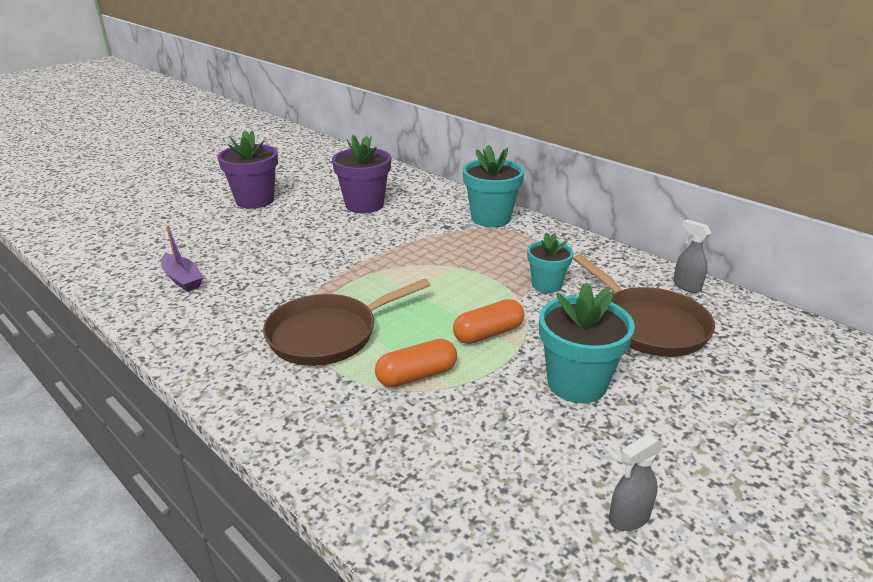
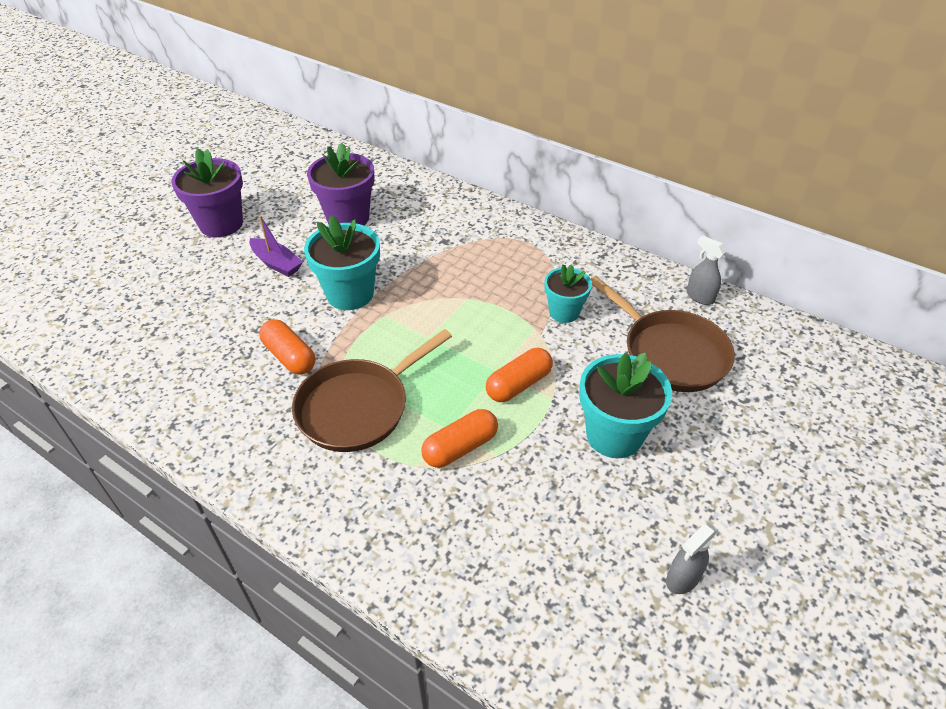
camera: 10 degrees left, 15 degrees up
(182, 279) = (177, 352): purple boat -> purple boat (276, 263)
(279, 292) = (289, 356): none -> orange capsule
(491, 218) = (489, 223): turquoise flower pot -> turquoise flower pot (350, 294)

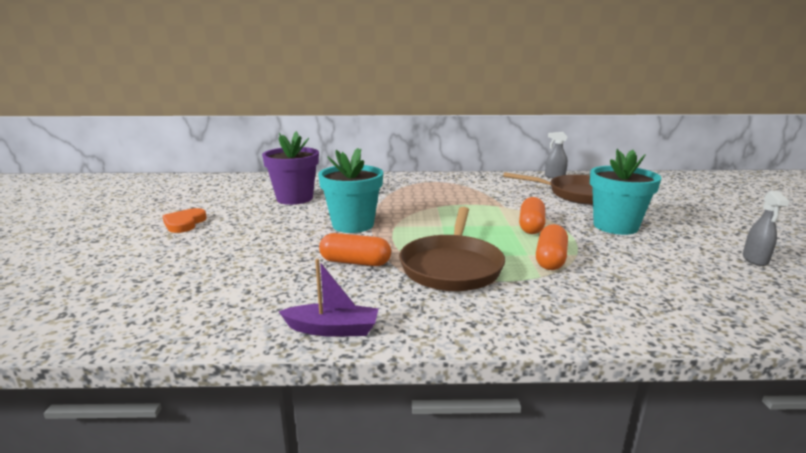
camera: 35 degrees left, 25 degrees down
(221, 224) = (184, 223): purple flower pot -> orange heart
(276, 263) = (268, 227): purple boat -> purple boat (332, 329)
(564, 312) = (501, 197): turquoise flower pot -> none

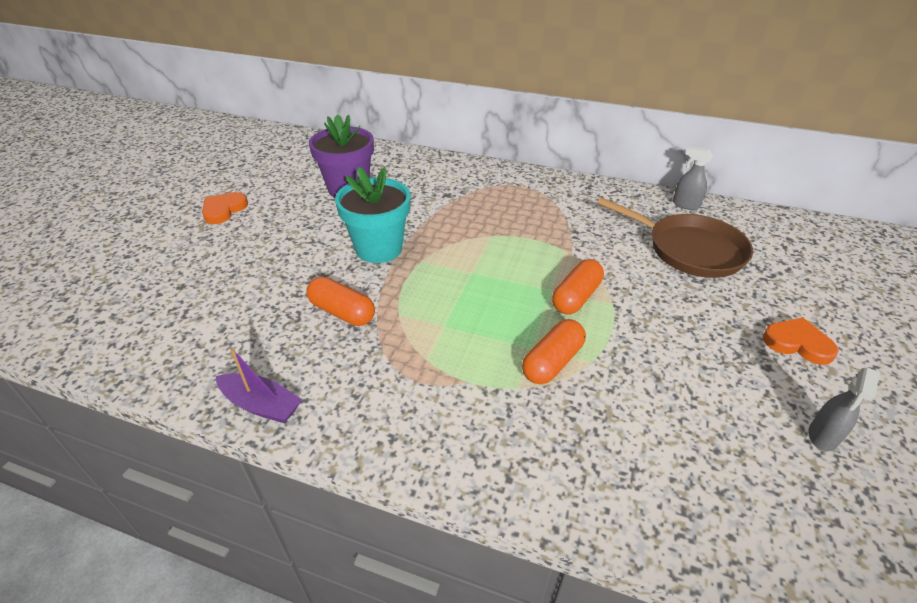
camera: 20 degrees right, 20 degrees up
(452, 266) = (434, 345): brown pan -> none
(615, 226) = (684, 323): turquoise flower pot -> none
(691, 224) = (797, 343): none -> orange heart

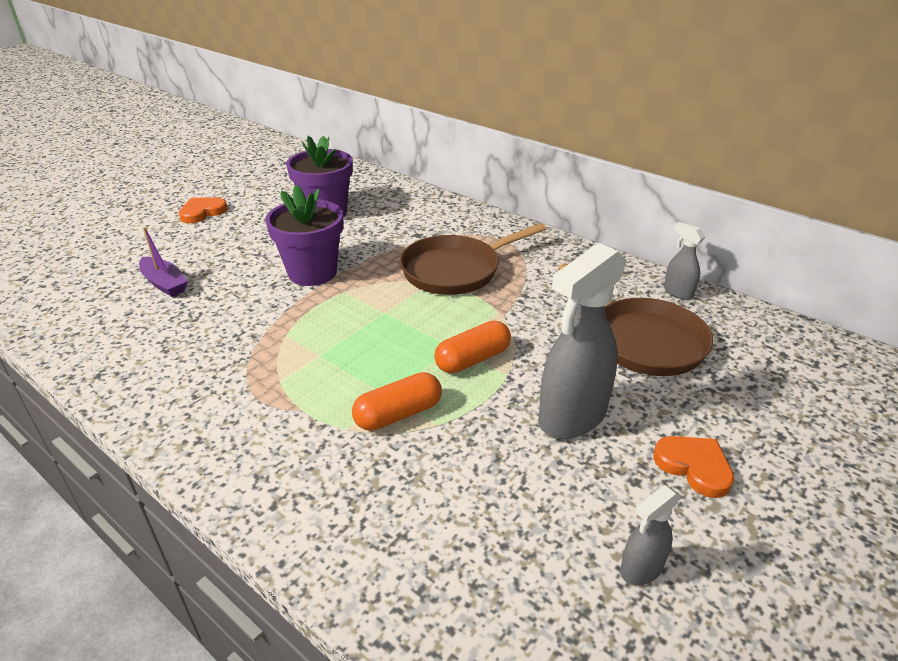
camera: 20 degrees right, 5 degrees down
(261, 405) = (113, 383): purple boat -> purple boat (164, 283)
(342, 312) = (237, 321): orange capsule -> none
(379, 249) = (312, 272): turquoise flower pot -> purple flower pot
(504, 221) = (456, 270): none -> brown pan
(686, 327) = (572, 417): none -> grey spray bottle

